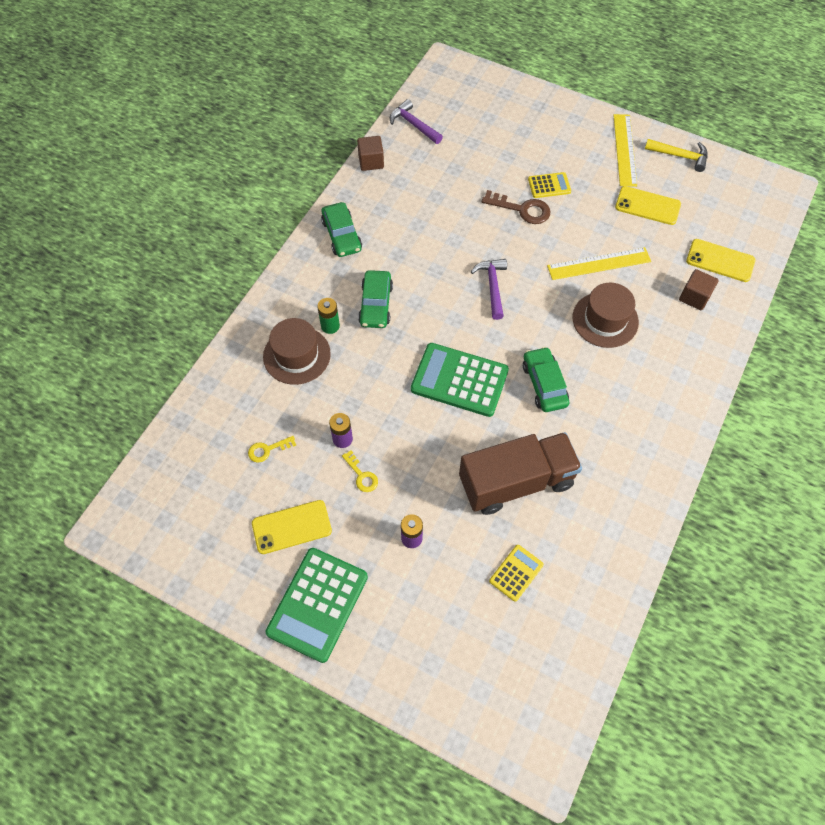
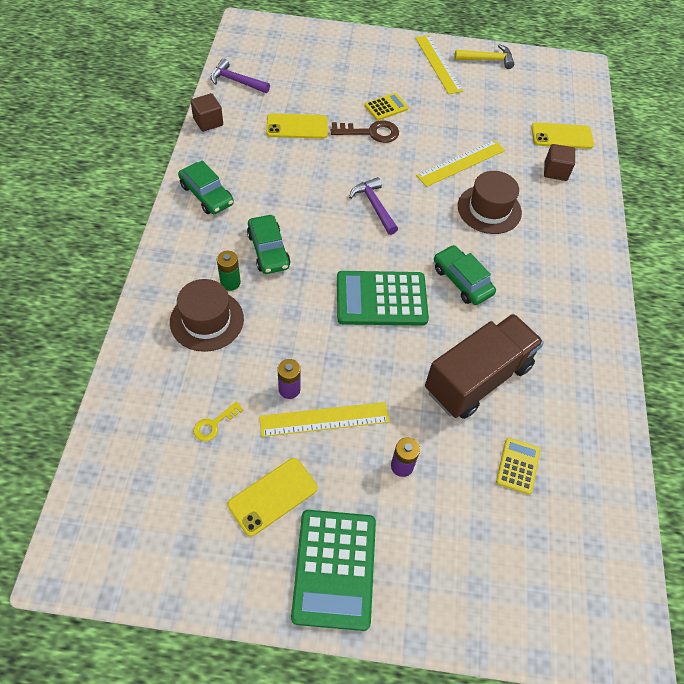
camera: 25 degrees left, 5 degrees down
(361, 475) = (324, 419): yellow key -> yellow ruler
(647, 206) = (479, 105): yellow phone -> yellow phone (297, 126)

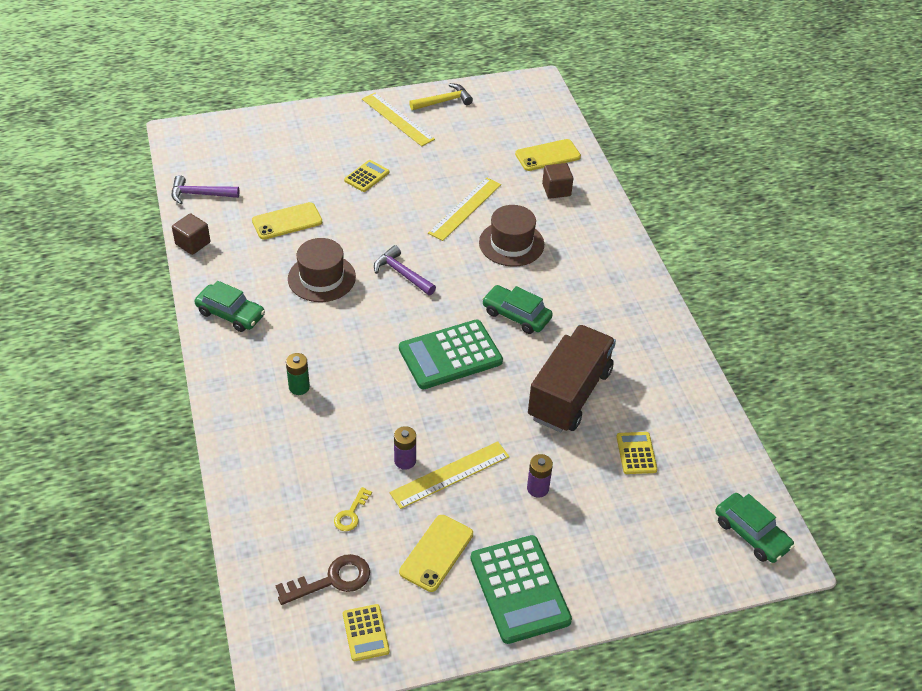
camera: 20 degrees left, 10 degrees down
(166, 554) = (366, 633): none -> yellow calculator
(207, 320) = (294, 428): brown hat -> brown hat (321, 278)
(268, 250) = (320, 346): green car -> green car (751, 534)
(371, 132) = (364, 205): brown key -> brown key (332, 580)

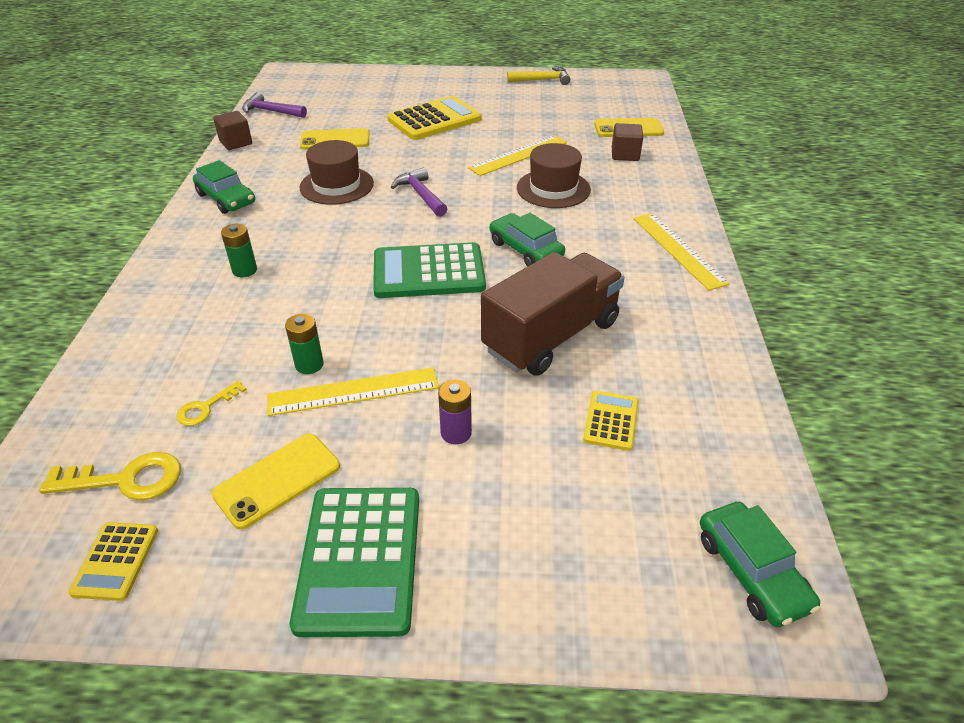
camera: 20 degrees right, 5 degrees down
(332, 580) = (126, 479): brown key -> yellow key
(366, 176) = (434, 119): yellow calculator -> yellow calculator, size x1.96
(397, 119) = (490, 86): yellow ruler -> yellow ruler (678, 250)
(405, 461) = (309, 365): purple battery -> green battery

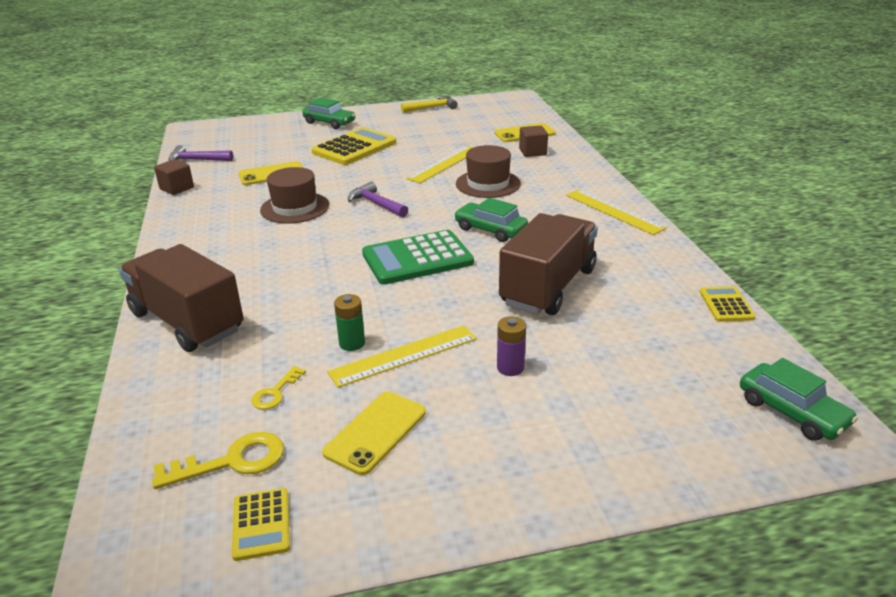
camera: 15 degrees left, 10 degrees down
(167, 304) = (187, 322): none -> brown truck
(226, 199) = (194, 232): green car -> green car (329, 123)
(244, 270) = (247, 284): green battery -> none
(360, 559) = (483, 472): green calculator -> none
(611, 421) = (630, 335): yellow calculator -> yellow calculator (726, 305)

